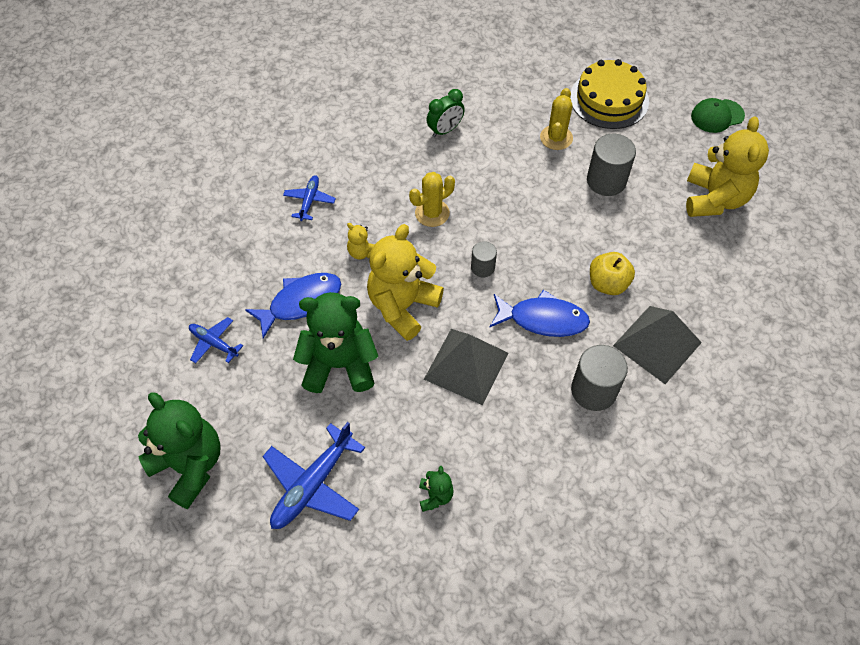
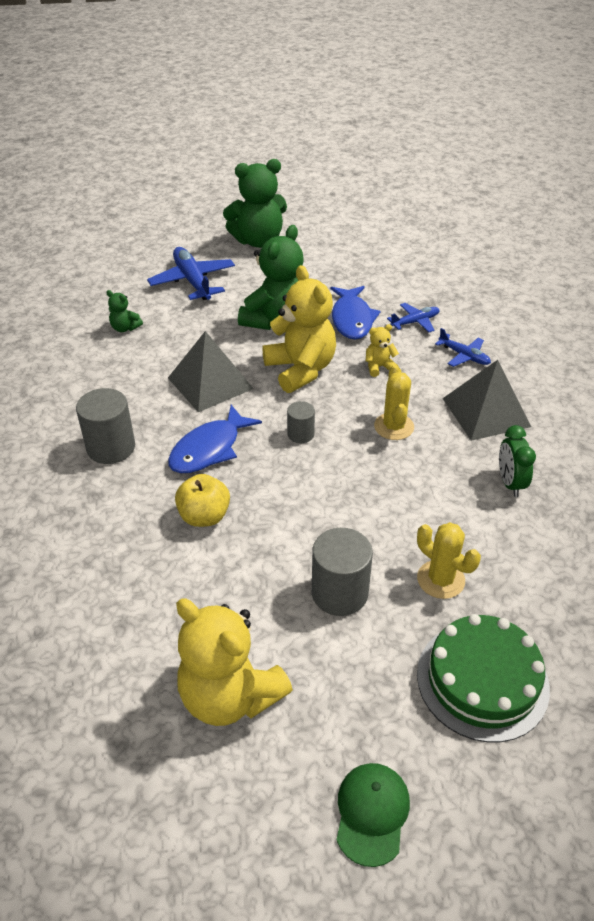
camera: 120 degrees right, 15 degrees down
(214, 343) = (348, 272): blue plane -> blue plane (415, 322)
(609, 99) = (482, 680): yellow cake -> green cake
(657, 344) = (107, 517): grey pyramid -> grey pyramid (486, 412)

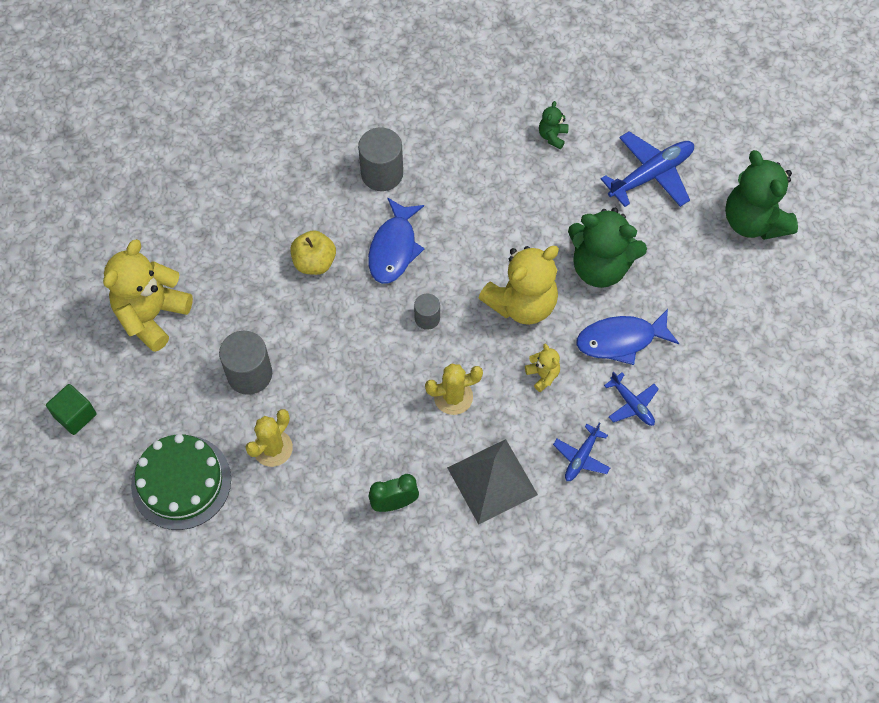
camera: 80 degrees right, 20 degrees up
(209, 449) = (394, 248): blue fish -> blue fish turned 105 degrees counterclockwise
(210, 383) = (484, 229): grey pyramid -> none
(372, 813) = (75, 415): green cap -> green cube

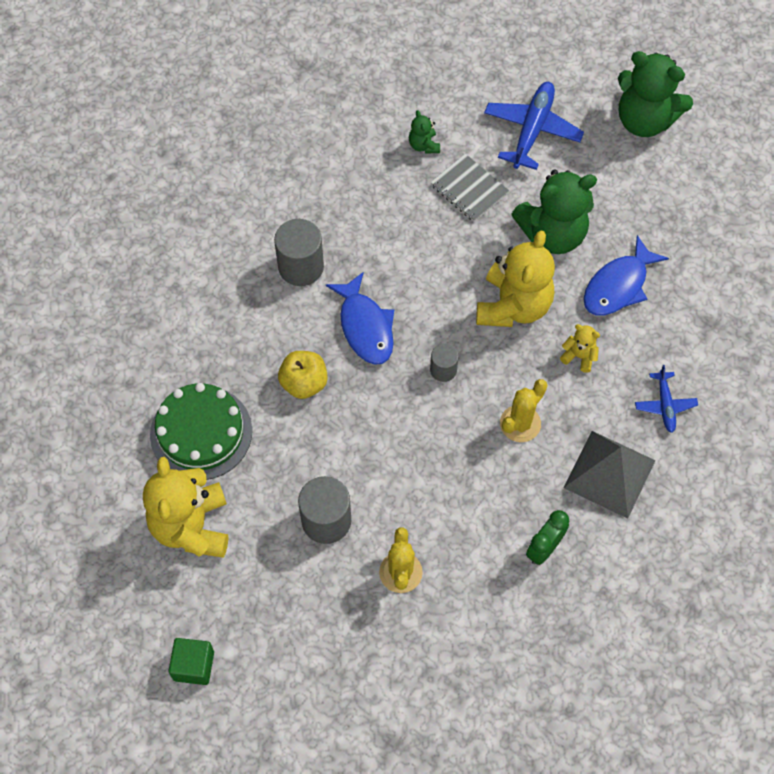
camera: 35 degrees left, 0 degrees up
(181, 482) = (343, 658): green cake -> green cake (201, 432)
(561, 192) = (469, 189): none -> grey notebook
(632, 404) = (669, 334): blue plane -> none

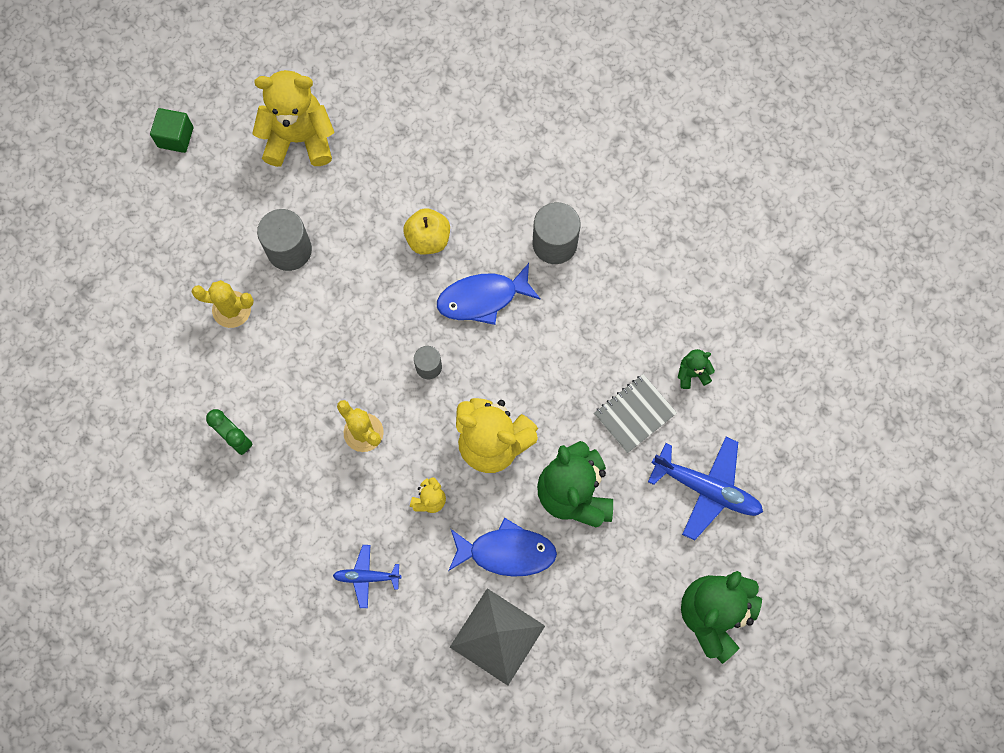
camera: 95 degrees right, 10 degrees up
(201, 432) = (388, 148): green cake -> none
(609, 474) = (301, 510): grey pyramid -> grey pyramid (497, 636)
(618, 286) = (506, 552): blue fish -> blue fish turned 135 degrees clockwise

